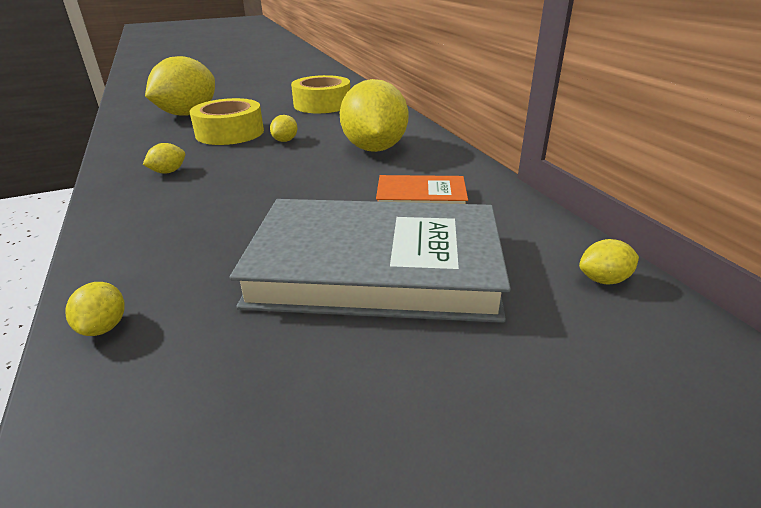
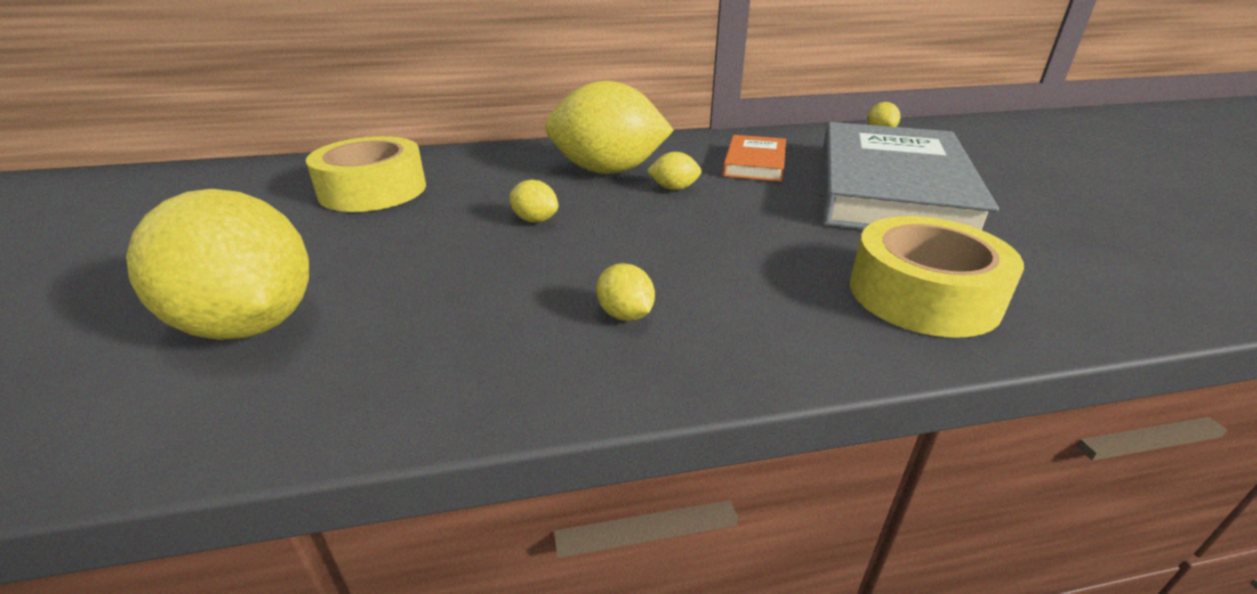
camera: 80 degrees left, 0 degrees up
(104, 327) = (1058, 311): yellow lemon -> yellow lemon (674, 188)
(230, 133) = (452, 266): yellow tape -> yellow tape (923, 295)

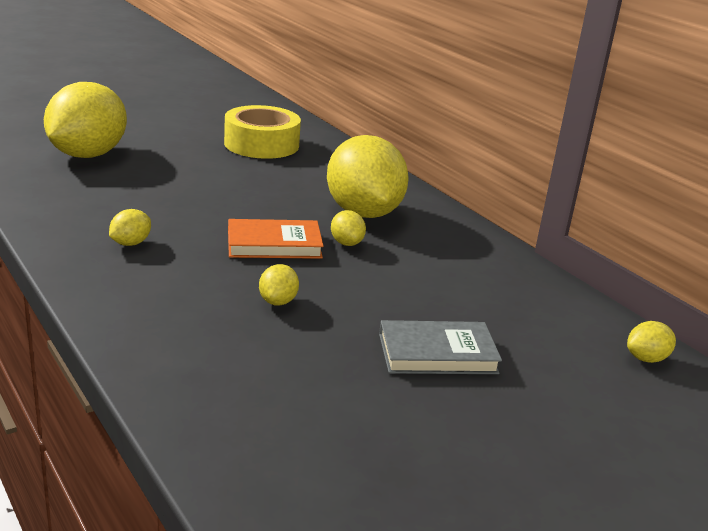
camera: 65 degrees right, 5 degrees down
(535, 220) = (248, 199): yellow lemon -> yellow lemon (278, 301)
(754, 163) = (446, 277): orange book -> orange book (274, 244)
(889, 189) = (437, 353): grey book -> grey book, size x0.46
(923, 295) = (204, 354): yellow tape -> none

